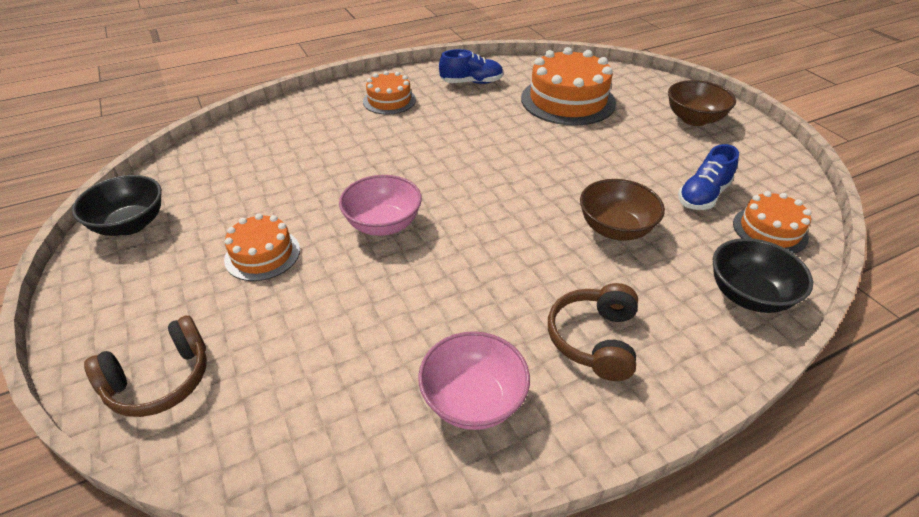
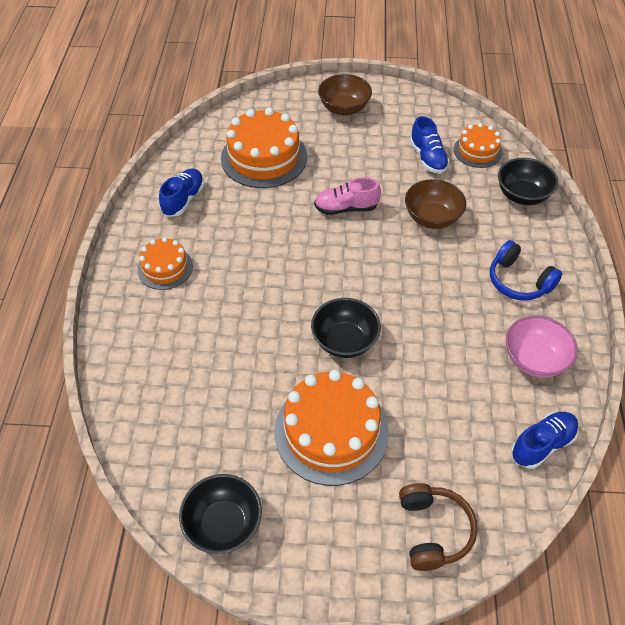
camera: 60 degrees left, 10 degrees up
(262, 254) = (331, 431): orange cake -> orange cake, size x1.77
(333, 455) = (542, 444): none -> blue shoe
(383, 224) = (344, 341): pink bowl -> black bowl
(559, 166) = (346, 208): none -> pink shoe
(594, 339) = (518, 281): brown headphones -> blue headphones

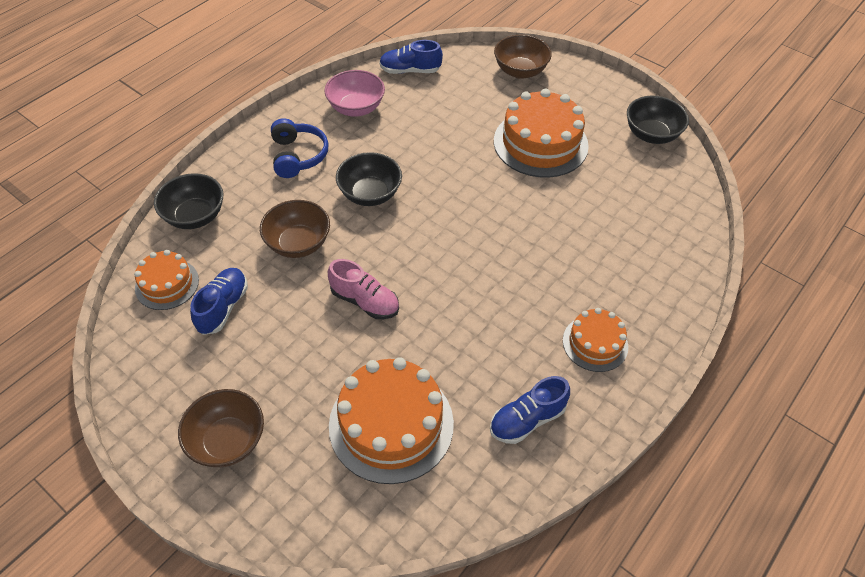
camera: 145 degrees left, 0 degrees up
(344, 341) = (479, 190): black bowl -> black bowl (370, 194)
(433, 530) = (520, 71): brown headphones -> brown bowl

